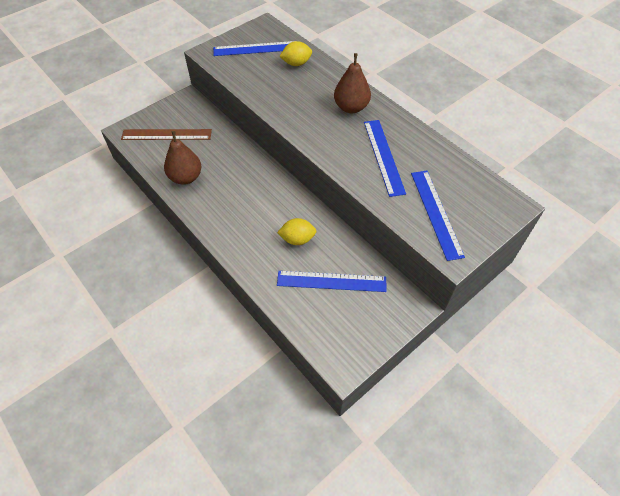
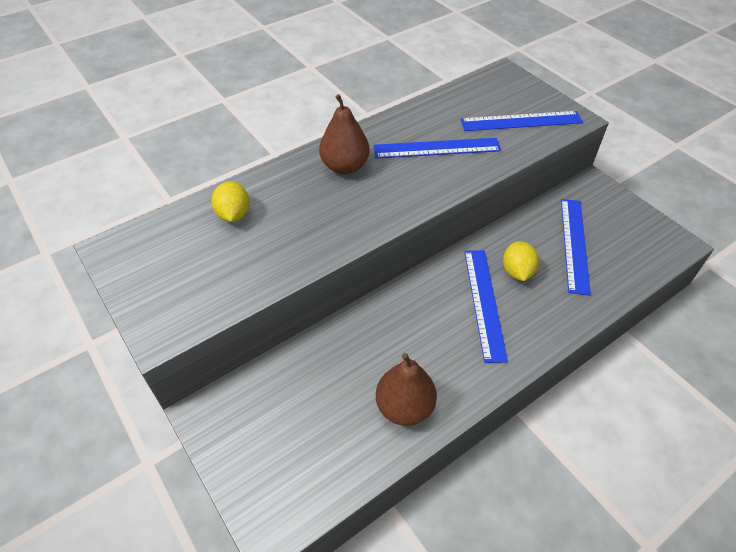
camera: 85 degrees left, 5 degrees down
(166, 134) = (296, 444): brown ruler -> none
(256, 49) = (177, 261): blue ruler -> blue ruler (484, 303)

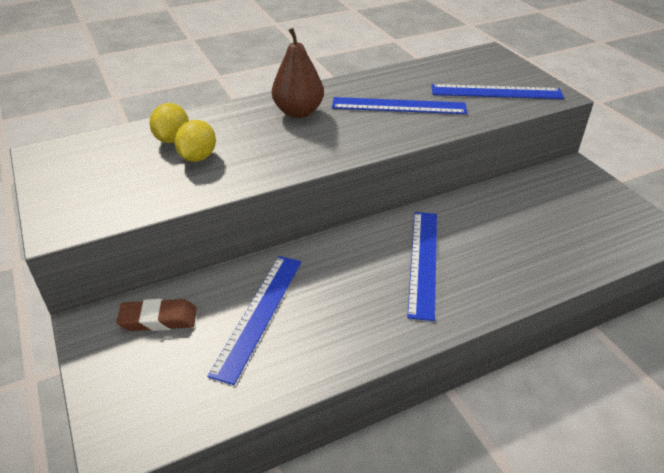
camera: 10 degrees right, 10 degrees down
(266, 398) = (158, 319): none -> brown eraser
(404, 407) = (304, 348): brown pear -> none
(517, 271) = (468, 237): yellow lemon -> yellow lemon (198, 157)
(574, 244) = (540, 220): blue ruler -> blue ruler (259, 314)

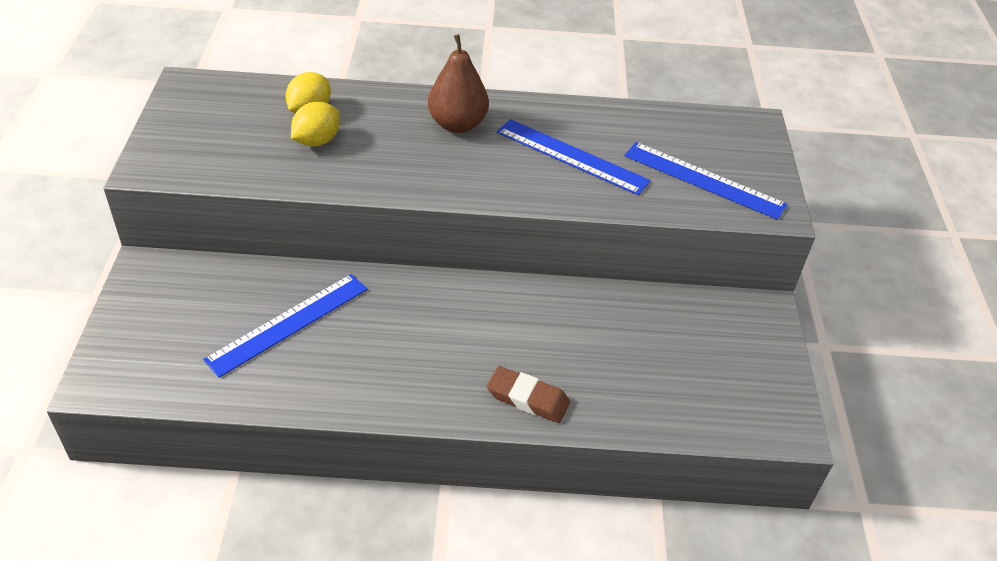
camera: 25 degrees right, 5 degrees up
(158, 319) = (202, 289): brown eraser -> brown eraser (528, 398)
(423, 262) = (486, 342): blue ruler -> none

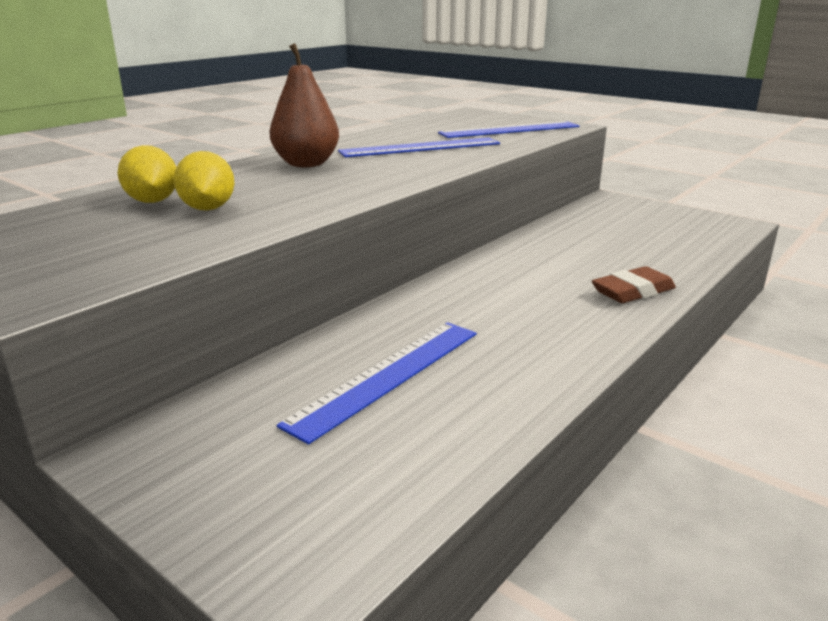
camera: 50 degrees left, 20 degrees down
(288, 323) = (388, 376): blue ruler -> blue ruler turned 45 degrees clockwise

